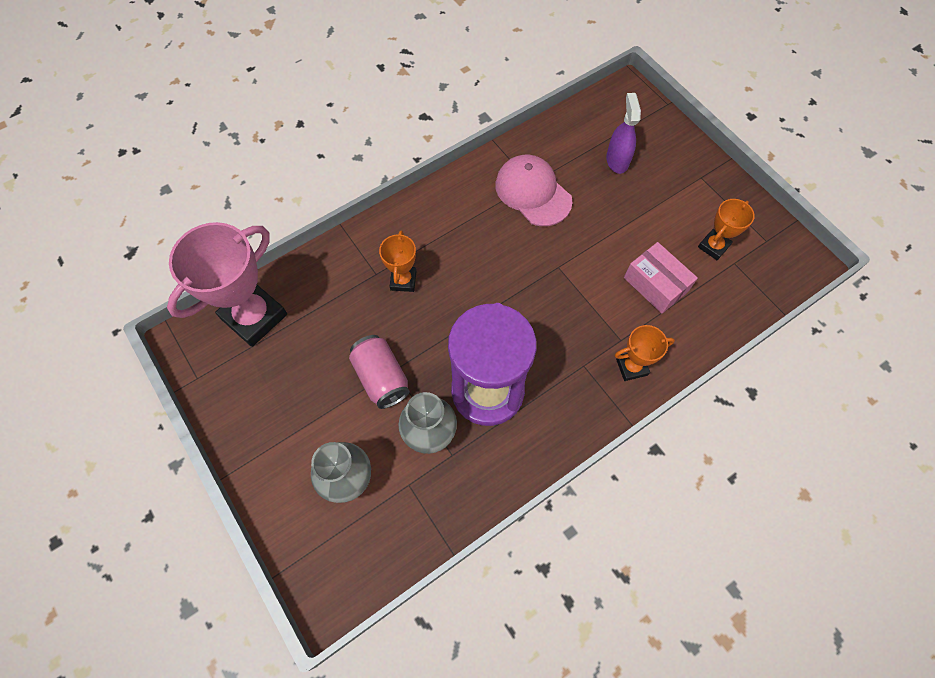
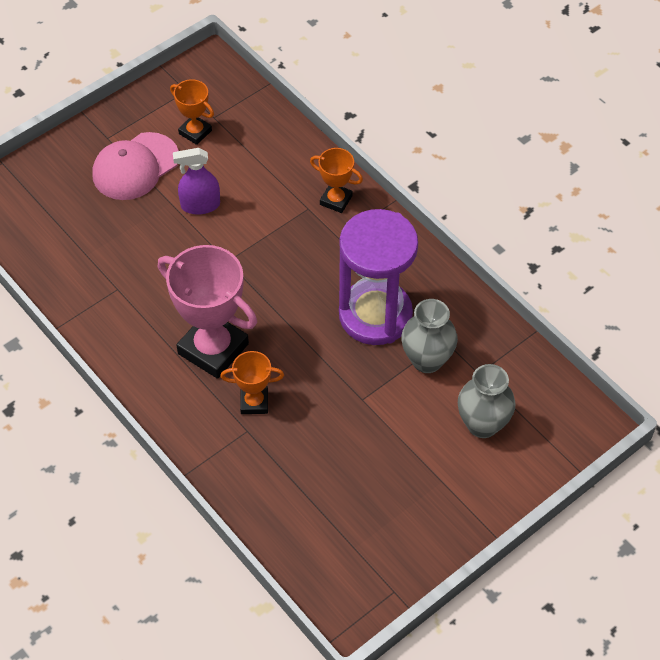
camera: 95 degrees left, 10 degrees down
(254, 316) = (312, 547): pink trophy -> pink trophy (213, 349)
(381, 378) = (372, 409): pink can -> none
(533, 192) = (130, 287): pink cap -> pink cap (135, 167)
(617, 160) = (85, 210): purple spray bottle -> purple spray bottle (200, 205)
(631, 367) = (336, 200): orange trophy -> orange trophy turned 45 degrees counterclockwise
(655, 284) = (243, 180): pink box -> none

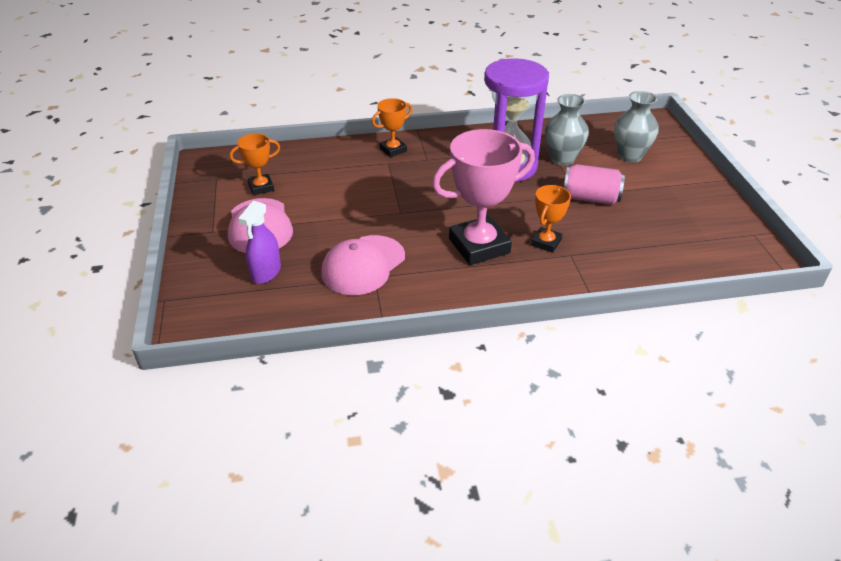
camera: 60 degrees left, 15 degrees down
(127, 272) = (363, 265): none -> pink cap
(200, 205) = (334, 207): purple spray bottle -> purple spray bottle (266, 273)
(363, 414) = (590, 198): none -> pink can

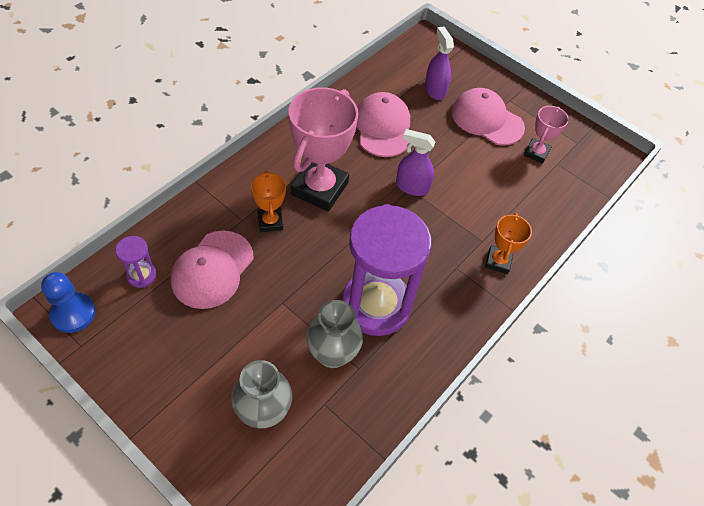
camera: 135 degrees right, 15 degrees up
(261, 187) = (536, 153): orange trophy -> pink trophy
(397, 212) = (412, 187): none -> purple spray bottle
(590, 198) = (266, 304): pink can -> none
(620, 234) = (212, 269): none -> pink cap
(686, 255) = (141, 275): none -> purple hourglass
(756, 255) = (73, 313): none -> blue pawn

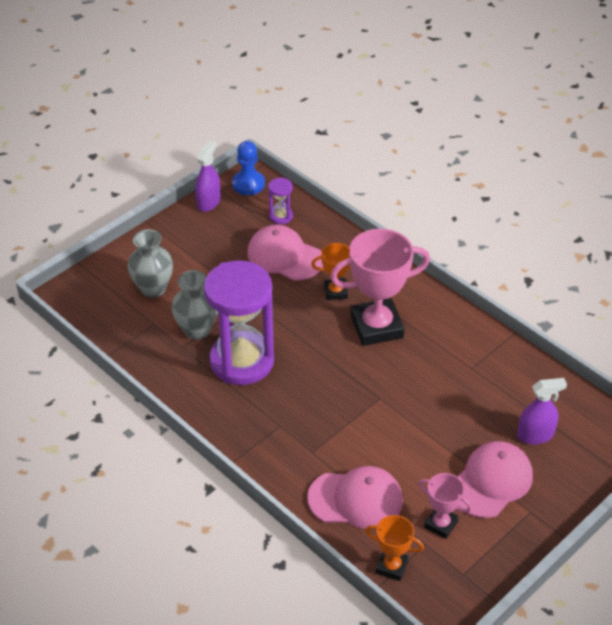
camera: 100 degrees right, 10 degrees down
(319, 188) = (376, 327): pink trophy -> pink trophy turned 45 degrees counterclockwise
(383, 127) = (467, 381): pink cap -> pink cap (356, 499)
(412, 187) = (382, 399): purple spray bottle -> purple spray bottle (208, 202)
(498, 261) = (285, 461): orange trophy -> orange trophy (392, 566)

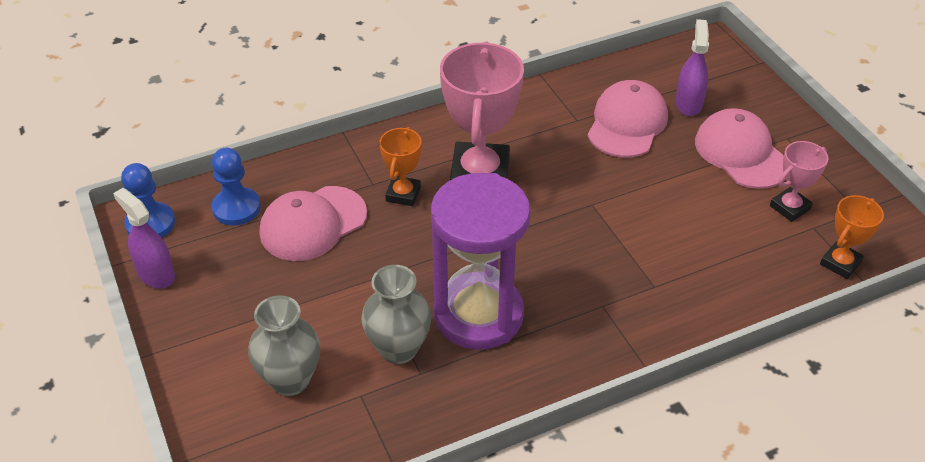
camera: 70 degrees left, 0 degrees up
(281, 216) = (236, 208): purple hourglass -> blue pawn
(356, 499) = (738, 267): pink cap -> pink cap (627, 123)

